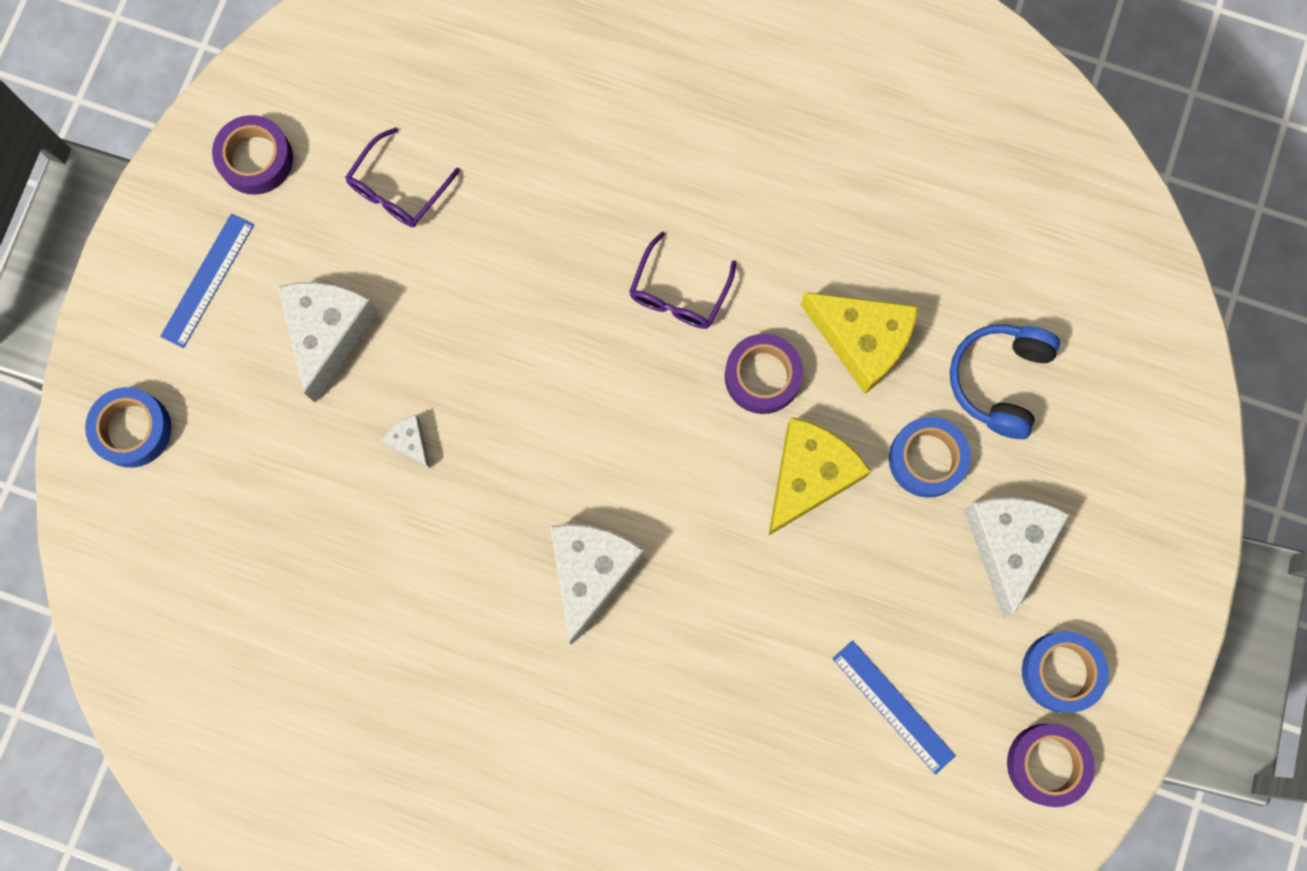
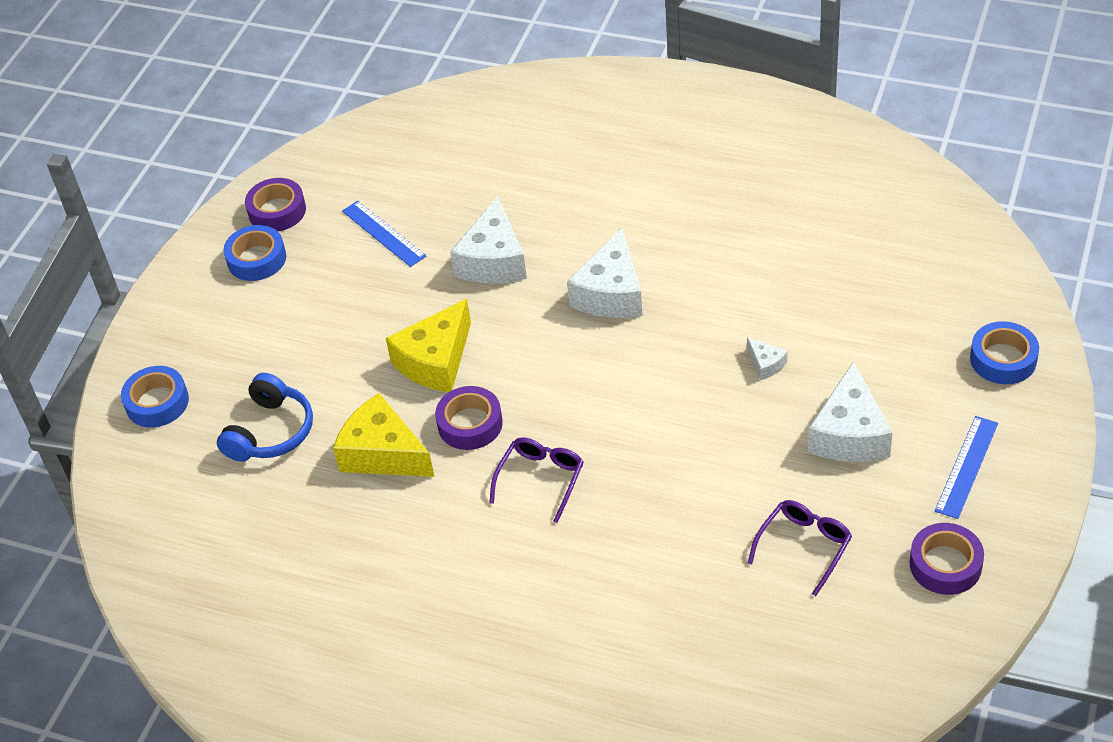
camera: 175 degrees left, 30 degrees down
(927, 459) = (338, 377): blue tape -> blue tape (157, 402)
(1008, 544) = (282, 328): white cheese -> white cheese (493, 260)

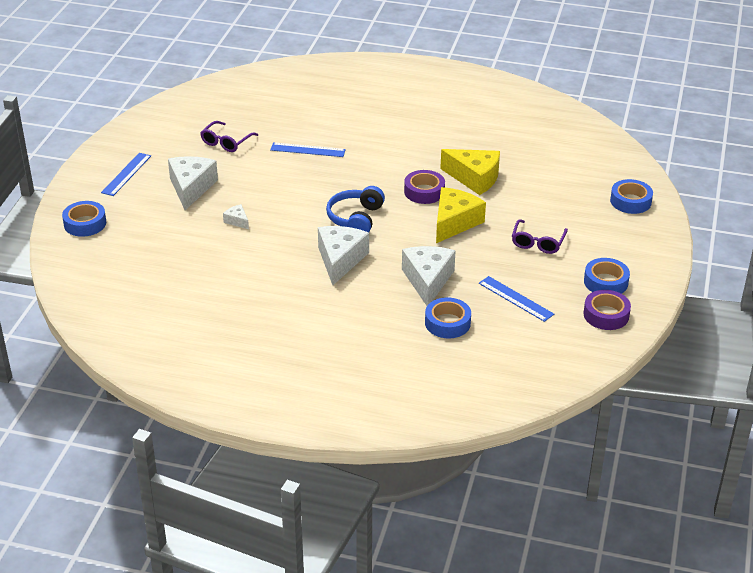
camera: 170 degrees right, 10 degrees down
(270, 432) = (549, 188): blue headphones -> blue headphones (355, 218)
(479, 198) = (447, 323): none -> blue tape
(541, 479) = (376, 167): purple glasses -> purple glasses (538, 242)
(656, 525) = (308, 150): none -> blue ruler
(945, 565) = (152, 136): purple tape -> none

